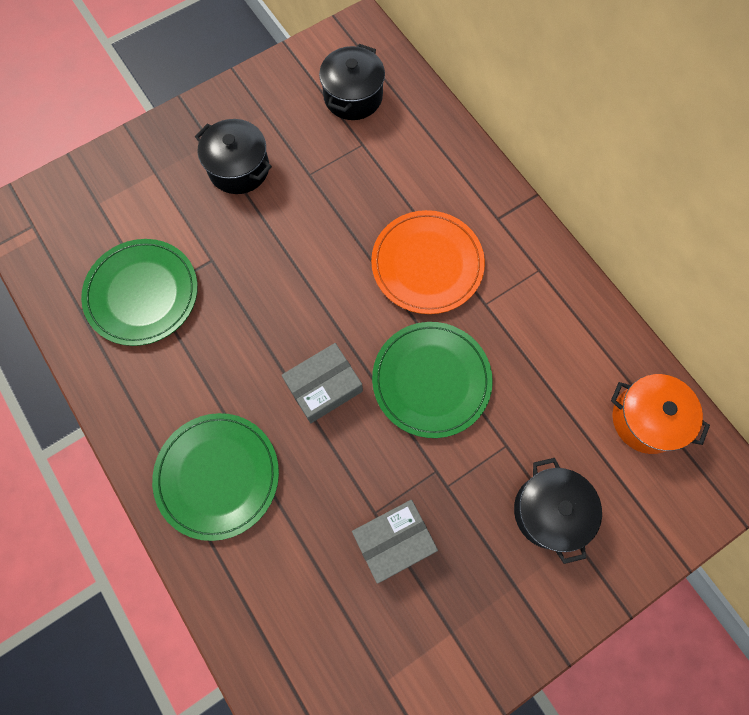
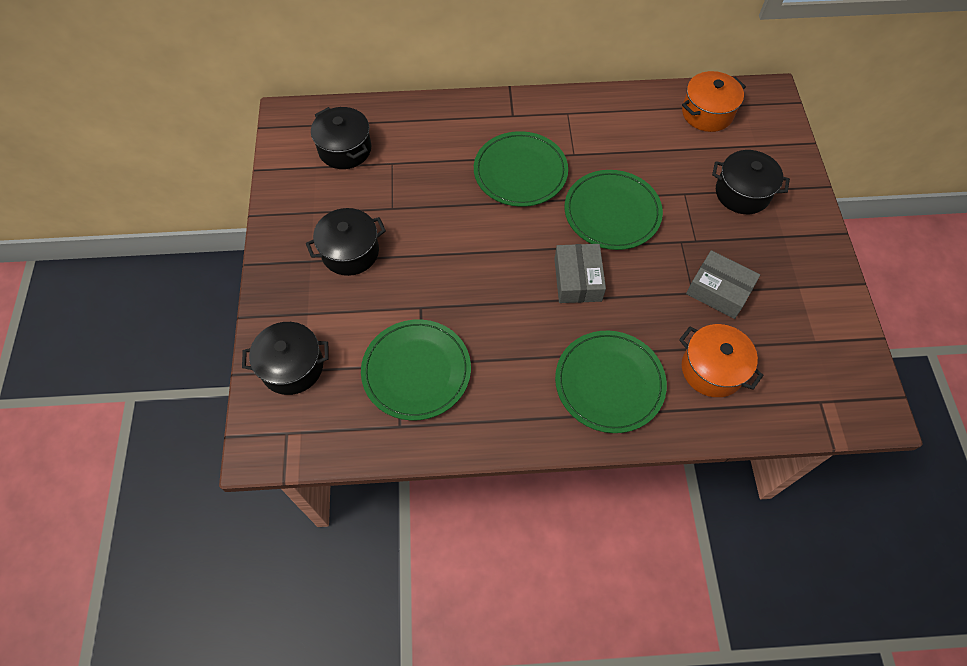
camera: 60 degrees left, 10 degrees down
(96, 192) = (292, 367): none -> black pot
(287, 576) = (712, 369): none -> orange pot
(393, 541) = (719, 290): grey box -> grey box turned 60 degrees counterclockwise
(427, 264) = (520, 172): orange plate -> green plate

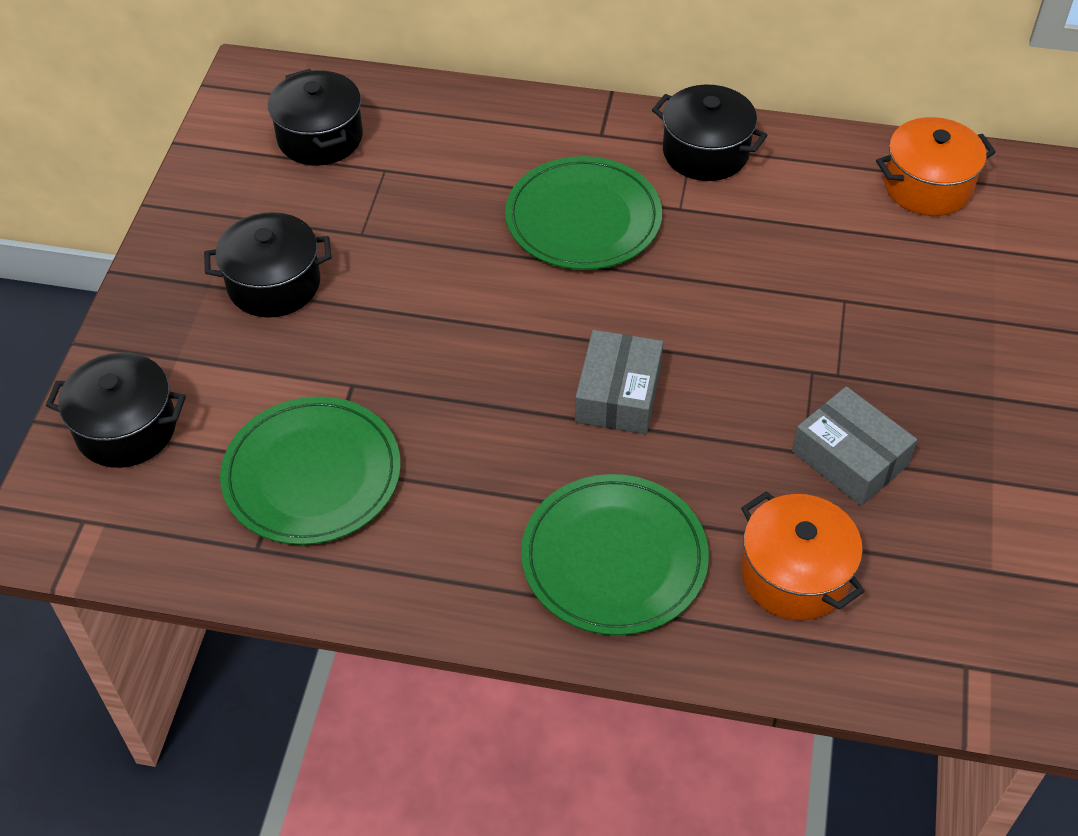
camera: 15 degrees right, 10 degrees down
(612, 212) = (712, 305): green plate -> none
(742, 193) = (944, 317): black pot -> black pot (705, 152)

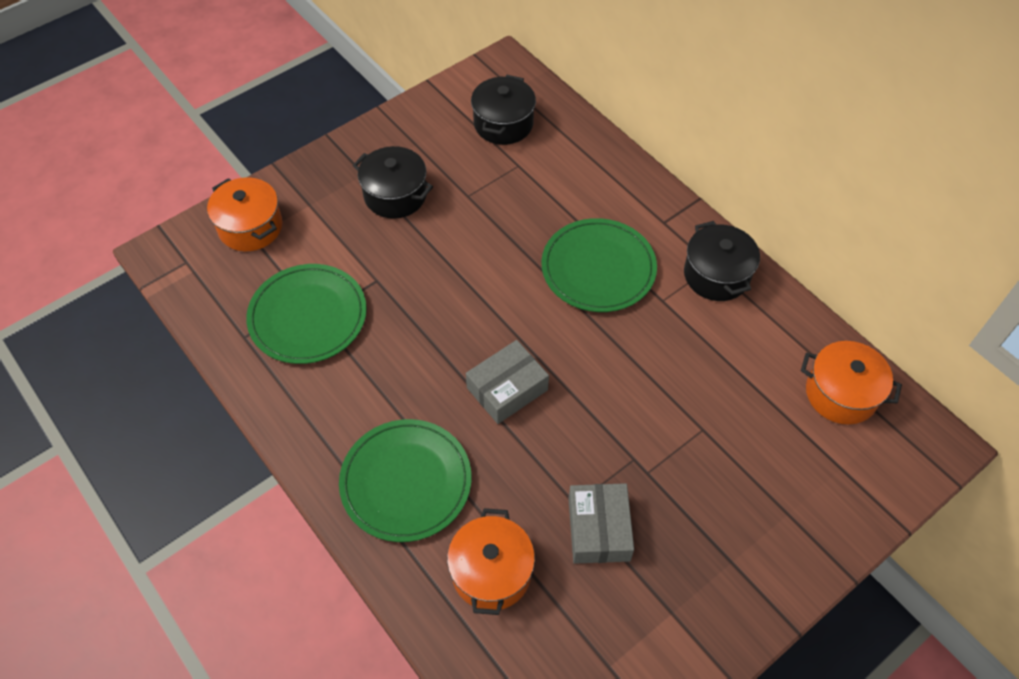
camera: 40 degrees right, 5 degrees up
(126, 428) = (250, 227): black pot -> orange pot

